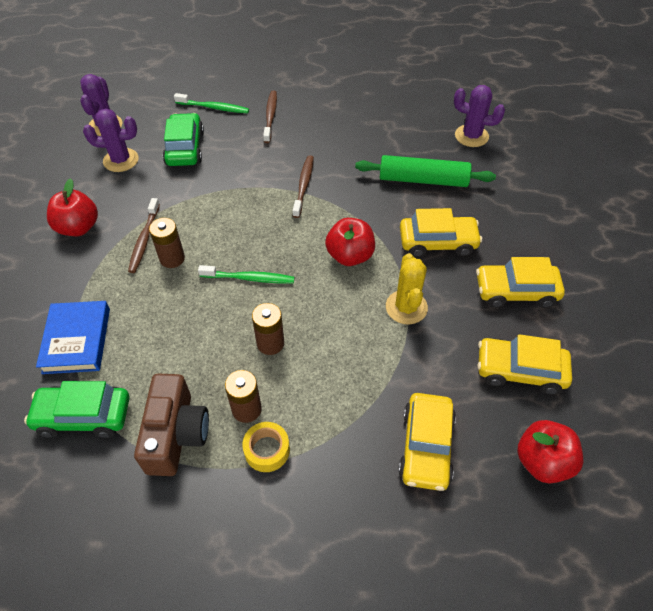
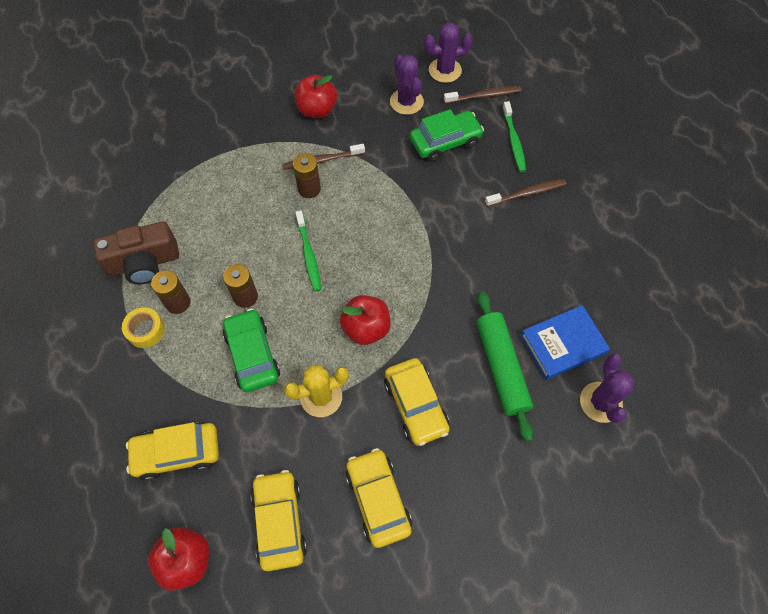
camera: 70 degrees right, 10 degrees up
(77, 340) = (207, 162): blue book -> blue book (562, 344)
(84, 416) = (145, 198): green car -> green car (252, 355)
(304, 186) = (441, 258): brown toothbrush -> brown toothbrush (484, 96)

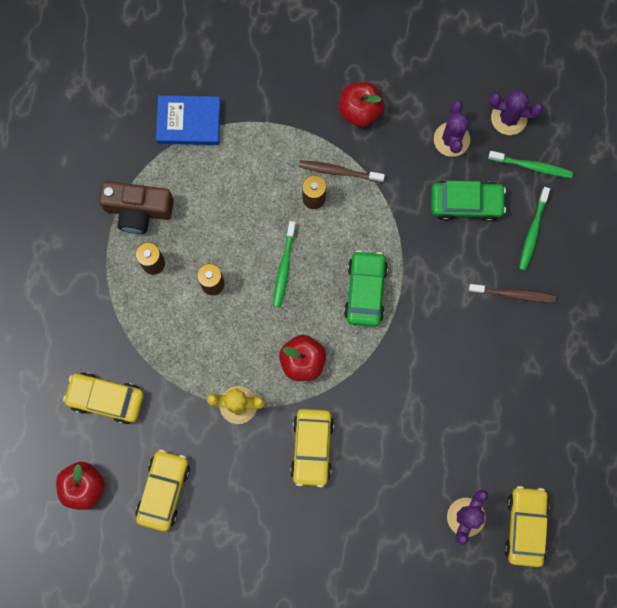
camera: 25 degrees right, 15 degrees up
(146, 330) = (117, 278): yellow tape -> none
(252, 355) = (197, 341): green car -> green car (365, 291)
(378, 499) = (246, 509): yellow car -> yellow car (525, 526)
(484, 96) = (532, 166): brown toothbrush -> green toothbrush
(501, 367) = (399, 449): green rolling pin -> none
(562, 344) = (463, 453): blue book -> blue book (189, 122)

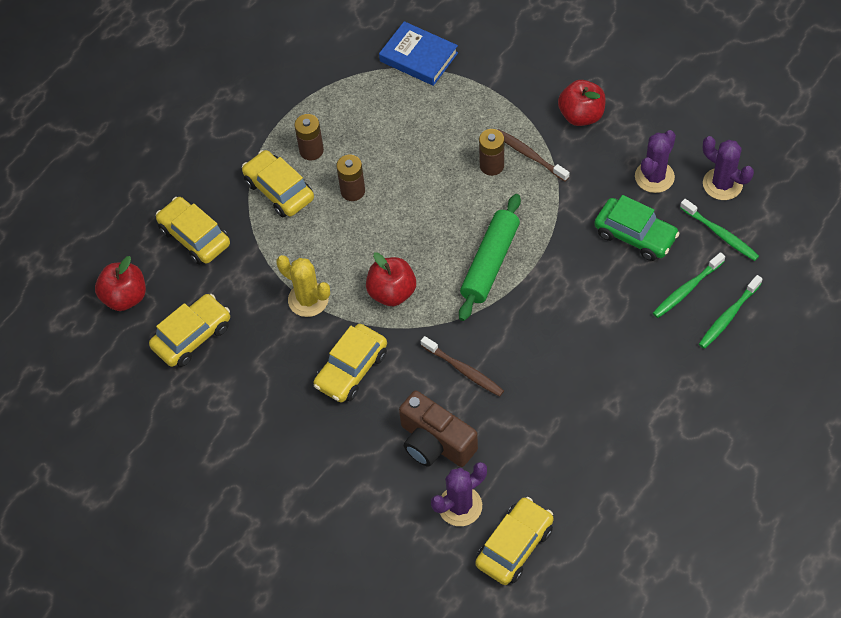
camera: 35 degrees right, 20 degrees down
(138, 210) = (327, 104): brown camera -> brown camera (435, 442)
(149, 316) = (279, 190): none -> yellow car
(284, 267) = (426, 208): green toothbrush -> green toothbrush (728, 316)
(365, 291) = (490, 263): green car -> green rolling pin
(514, 294) = (633, 334): brown toothbrush -> brown toothbrush (464, 370)

